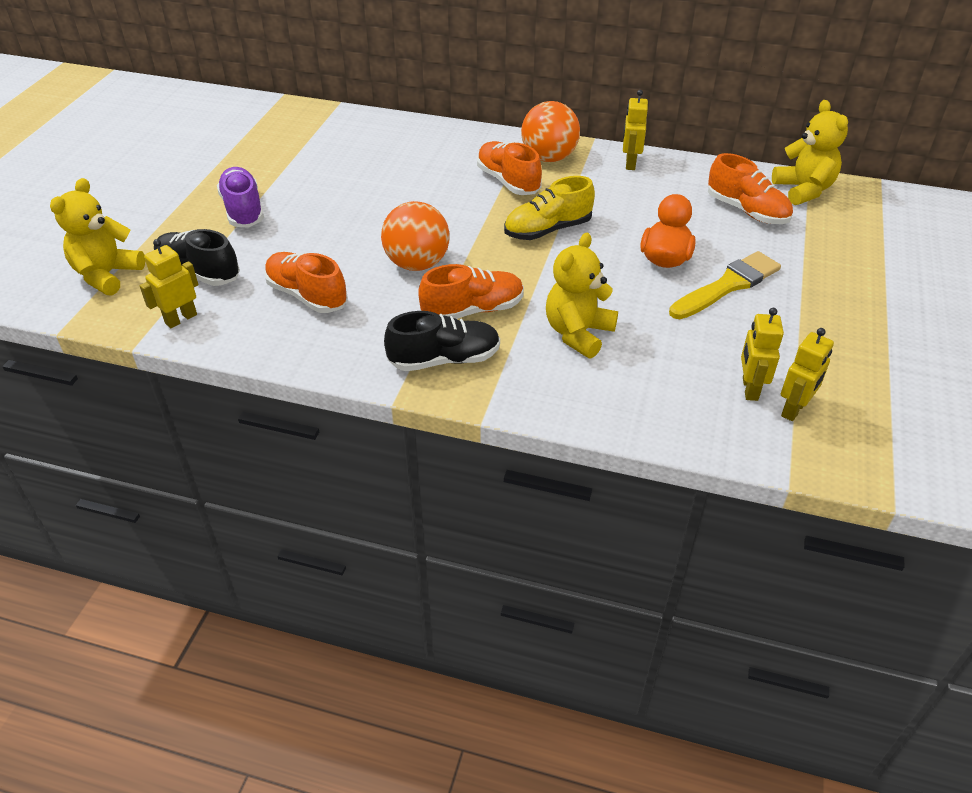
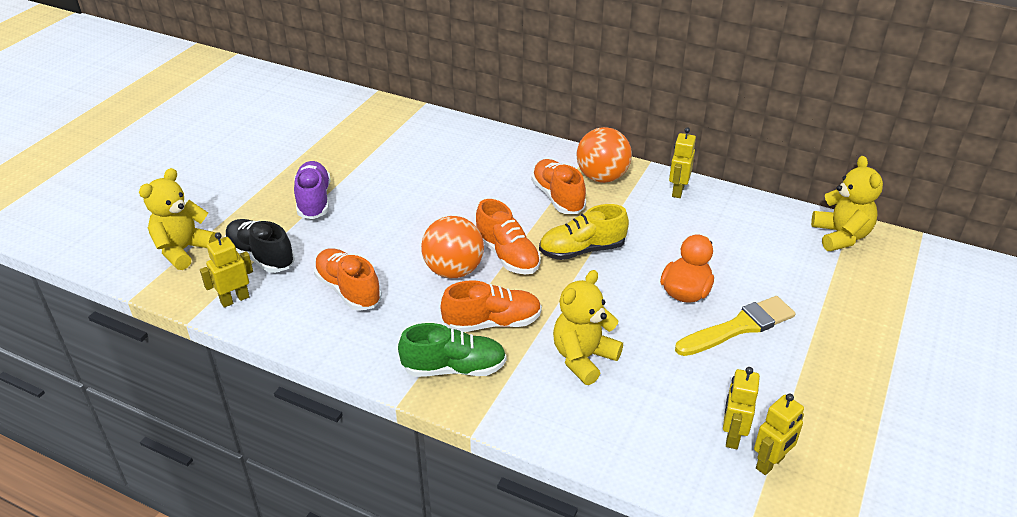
camera: 10 degrees right, 5 degrees down
(444, 359) = (454, 368): black shoe -> green shoe
(746, 211) = (778, 252): orange shoe -> orange shoe (507, 255)

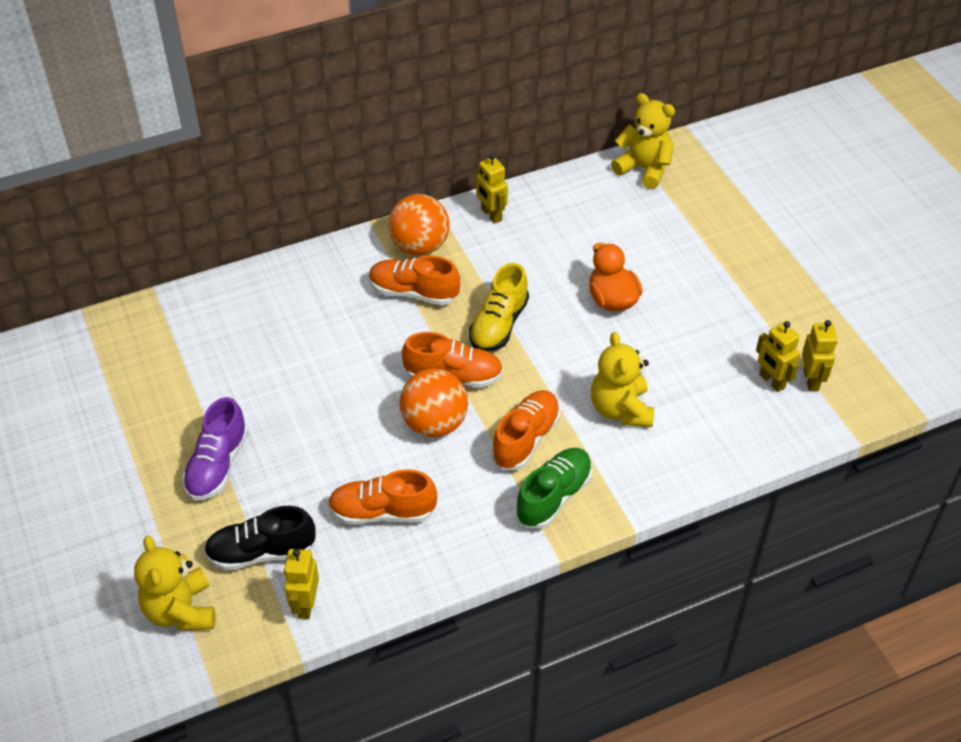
camera: 50 degrees left, 10 degrees up
(314, 200) = (217, 465): purple shoe -> purple shoe turned 105 degrees counterclockwise
(739, 327) = (677, 298): yellow brush -> none

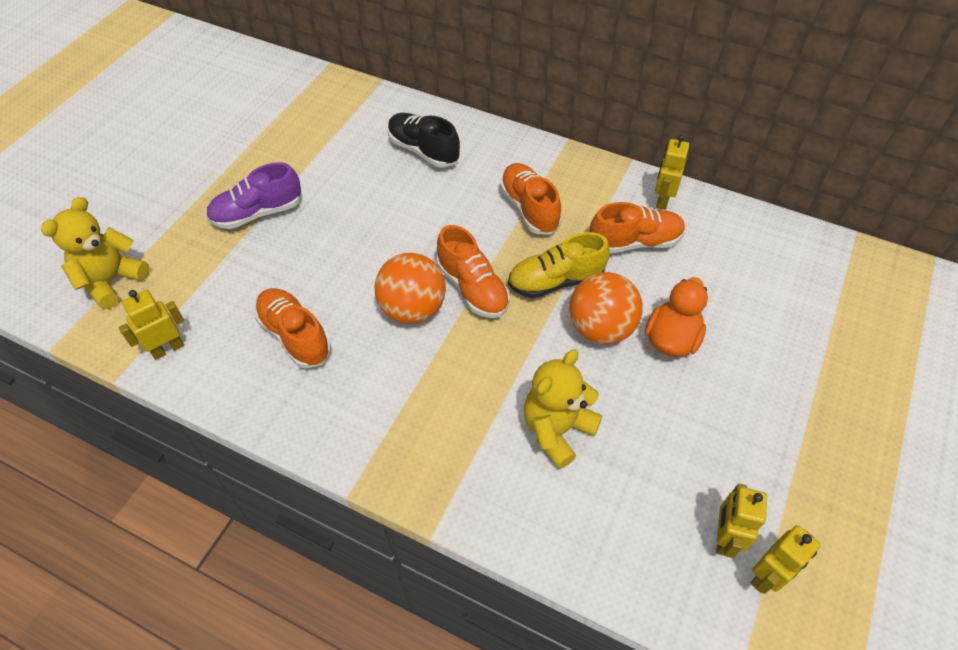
camera: 50 degrees right, 5 degrees up
(262, 552) = (198, 290): black shoe -> black shoe (423, 150)
(419, 246) = (578, 181): orange ball -> orange ball (600, 328)
(526, 439) = (455, 381): orange shoe -> orange shoe (634, 242)
(553, 496) = (412, 444): green shoe -> none
(644, 169) = (844, 262): yellow teddy bear -> none

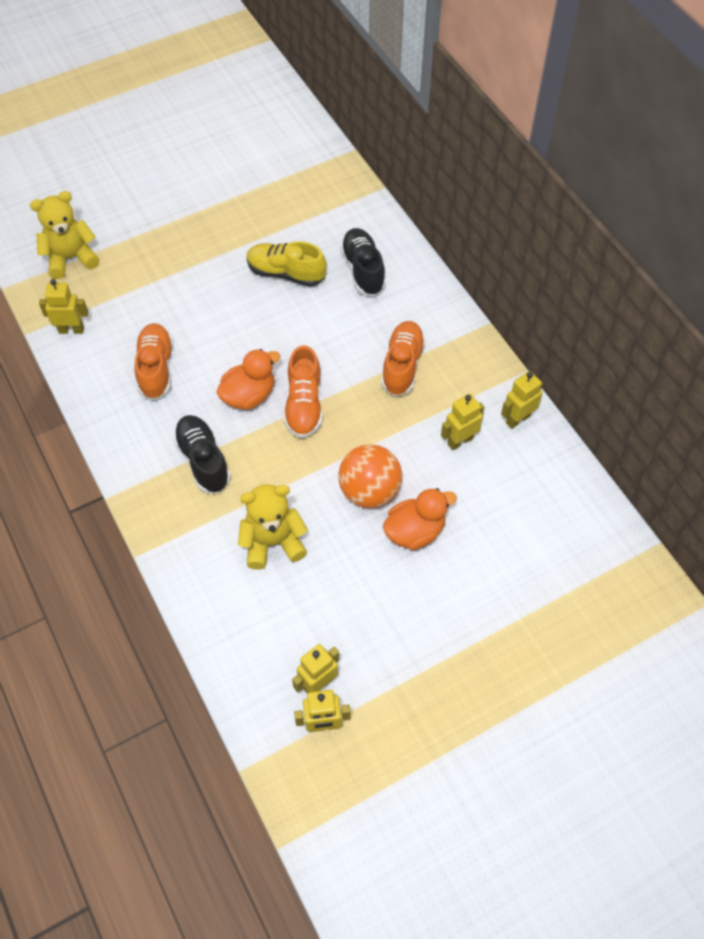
camera: 35 degrees right, 5 degrees up
(258, 213) = (201, 258): purple shoe -> none
(412, 309) = (249, 395): orange ball -> orange duck
(420, 395) = (203, 461): none -> black shoe
(556, 281) = (370, 436): yellow shoe -> yellow shoe (286, 273)
(634, 242) = (460, 441): orange shoe -> yellow robot

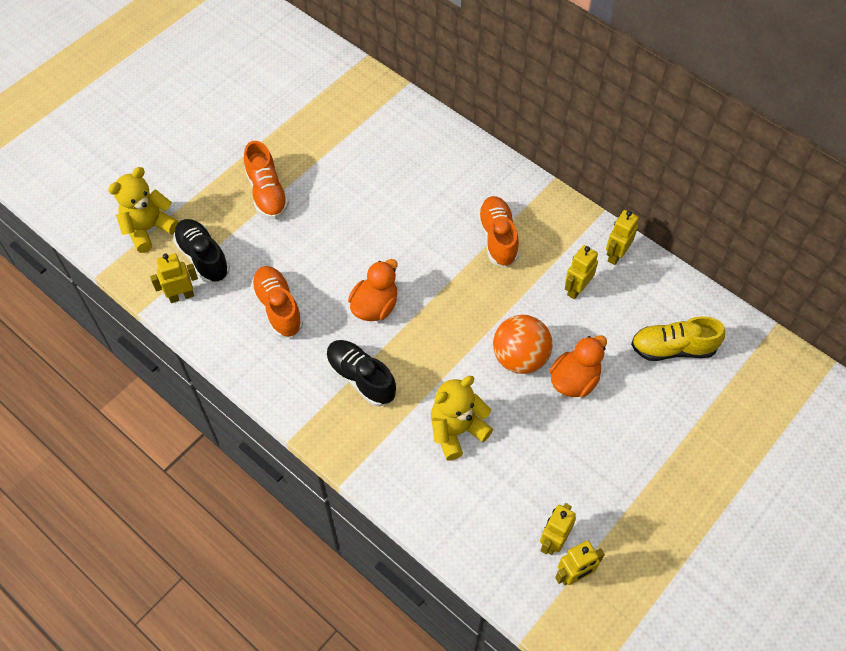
camera: 20 degrees left, 0 degrees up
(286, 273) = (357, 185): yellow shoe -> yellow shoe (673, 348)
(304, 405) = (428, 299): orange shoe -> orange shoe (267, 193)
(363, 270) = (424, 163): black shoe -> black shoe (203, 257)

